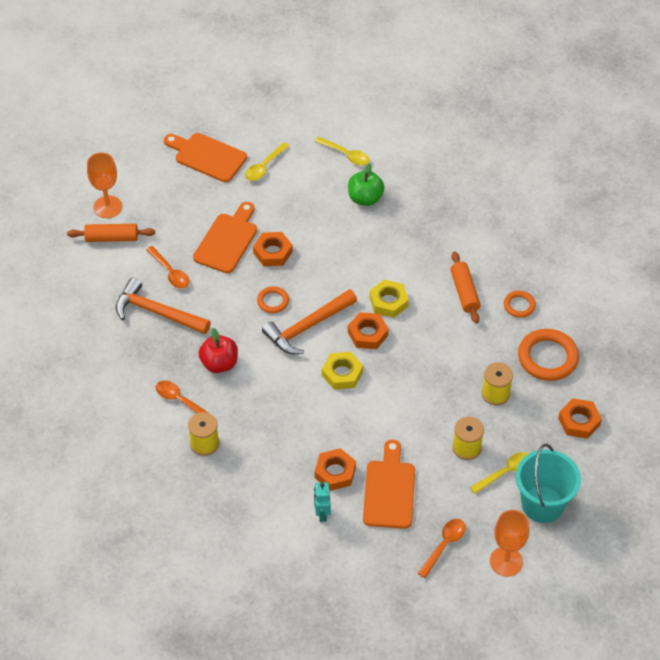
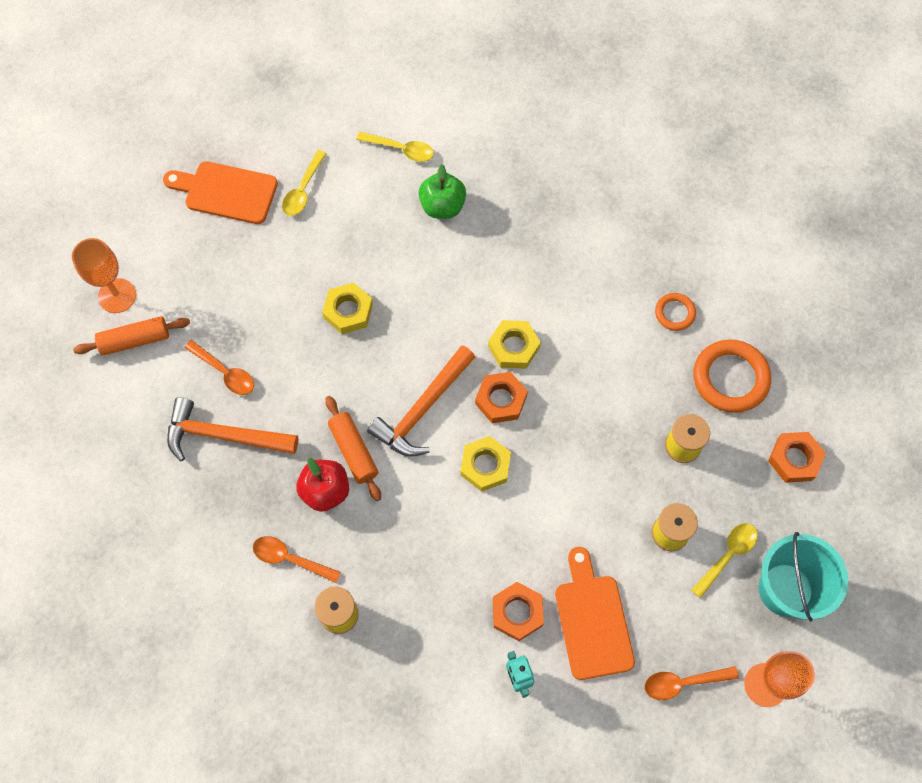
camera: 15 degrees left, 15 degrees up
(227, 240) = (286, 308): orange cutting board -> none
(273, 252) = (348, 311): orange nut -> yellow nut
(273, 301) = (368, 382): orange ring -> none
(444, 545) = (683, 682): orange spoon -> orange spoon turned 120 degrees counterclockwise
(464, 292) = (603, 310): orange rolling pin -> orange rolling pin (354, 451)

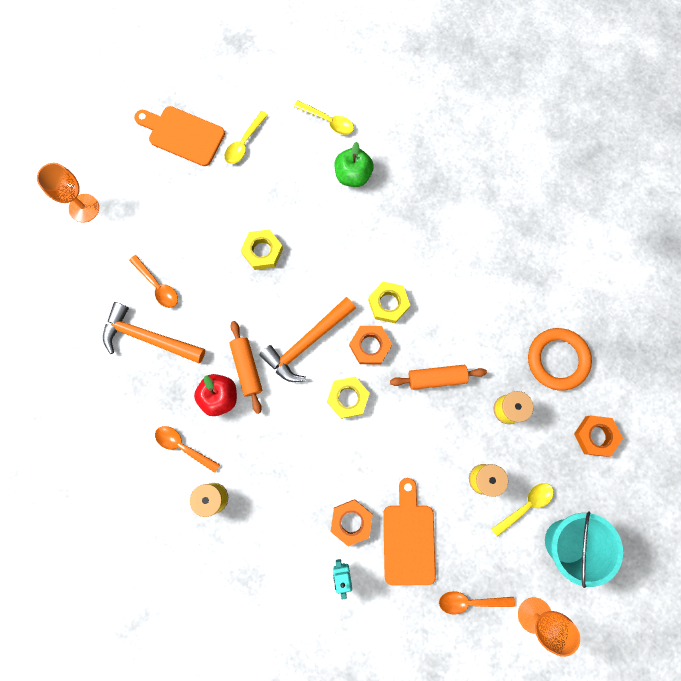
camera: 10 degrees right, 10 degrees up
(135, 340) = (92, 247): orange rolling pin -> orange rolling pin (436, 378)
(674, 313) = (523, 297): orange ring -> none

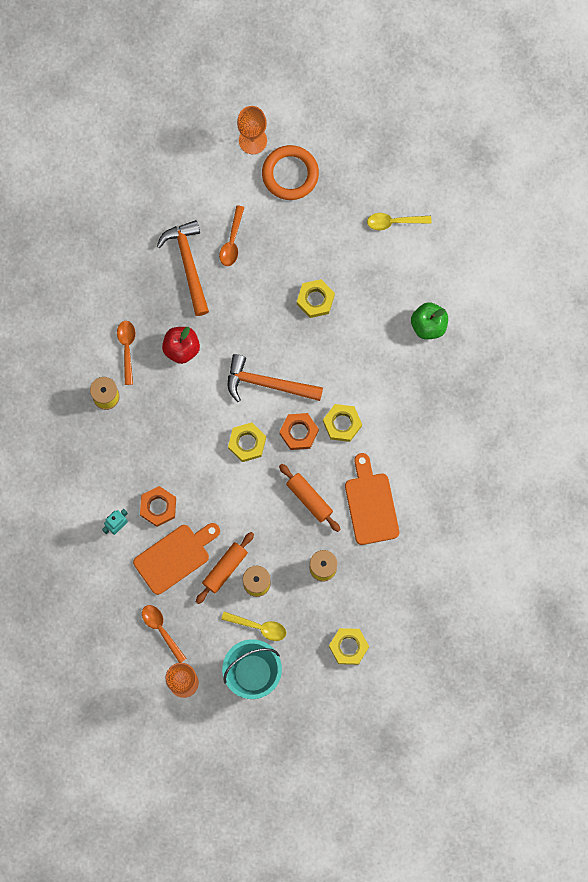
camera: 55 degrees right, 0 degrees up
(183, 135) = (366, 170): orange cutting board -> orange cutting board (371, 504)
(247, 368) = (217, 353): orange rolling pin -> orange rolling pin (225, 569)
(328, 121) = (461, 274): yellow spoon -> none
(557, 360) = (389, 581): orange ring -> orange ring (290, 174)
(595, 436) = (348, 647): orange nut -> yellow nut

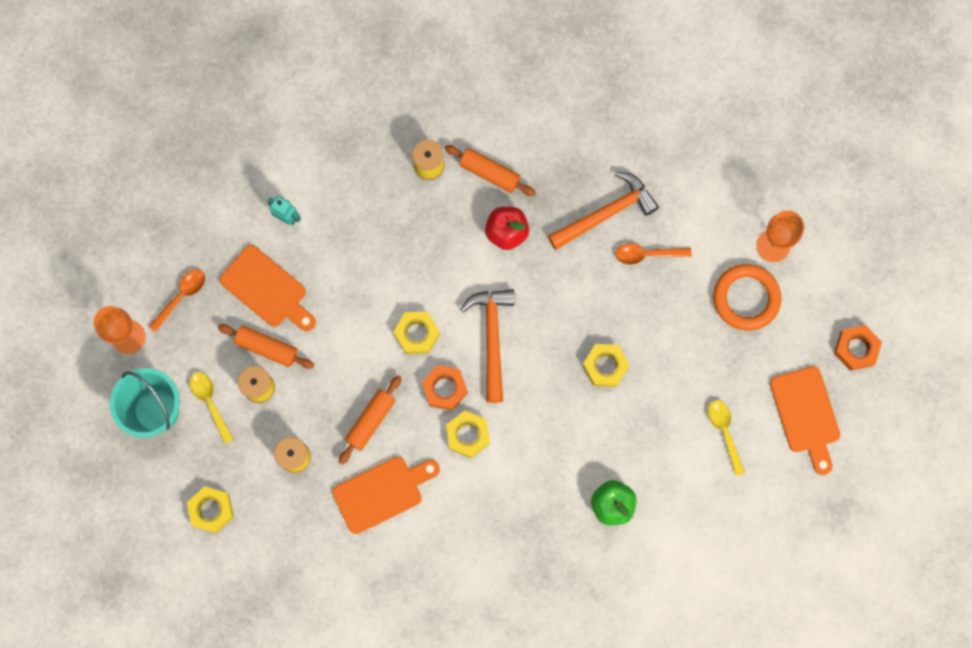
camera: 75 degrees right, 0 degrees up
(127, 348) = (489, 173): orange spoon -> orange rolling pin
(158, 507) = (318, 256): orange nut -> orange nut (856, 349)
(258, 627) = (210, 403): yellow spoon -> yellow spoon turned 150 degrees clockwise
(397, 155) = (806, 414): none -> orange cutting board

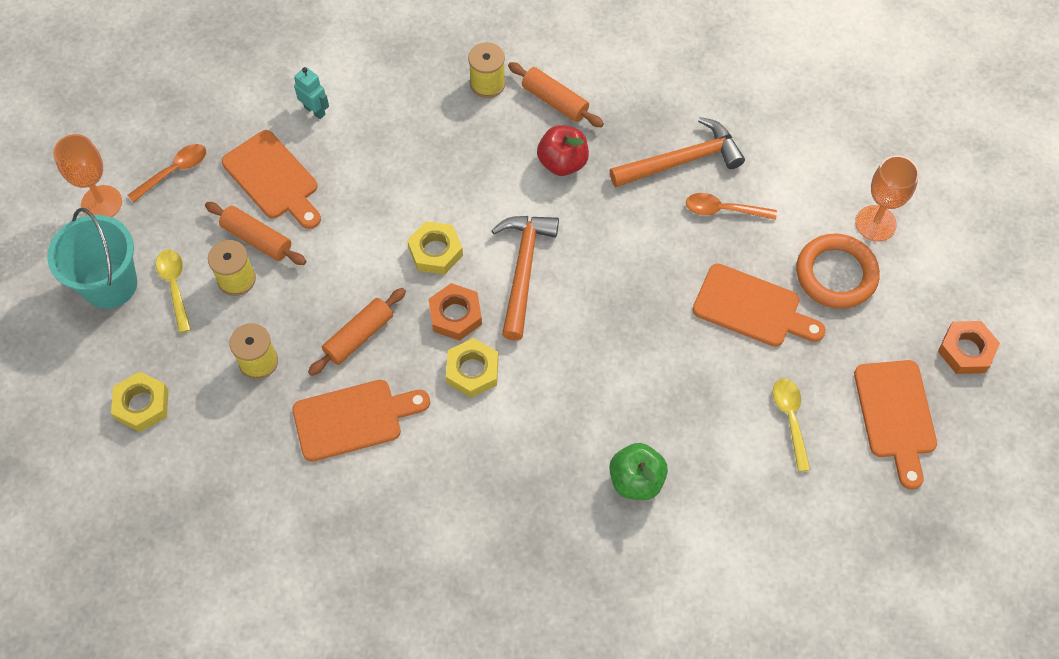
camera: 10 degrees right, 15 degrees down
(605, 366) = (654, 321): yellow nut -> none
(682, 340) = (752, 308): none -> orange cutting board

